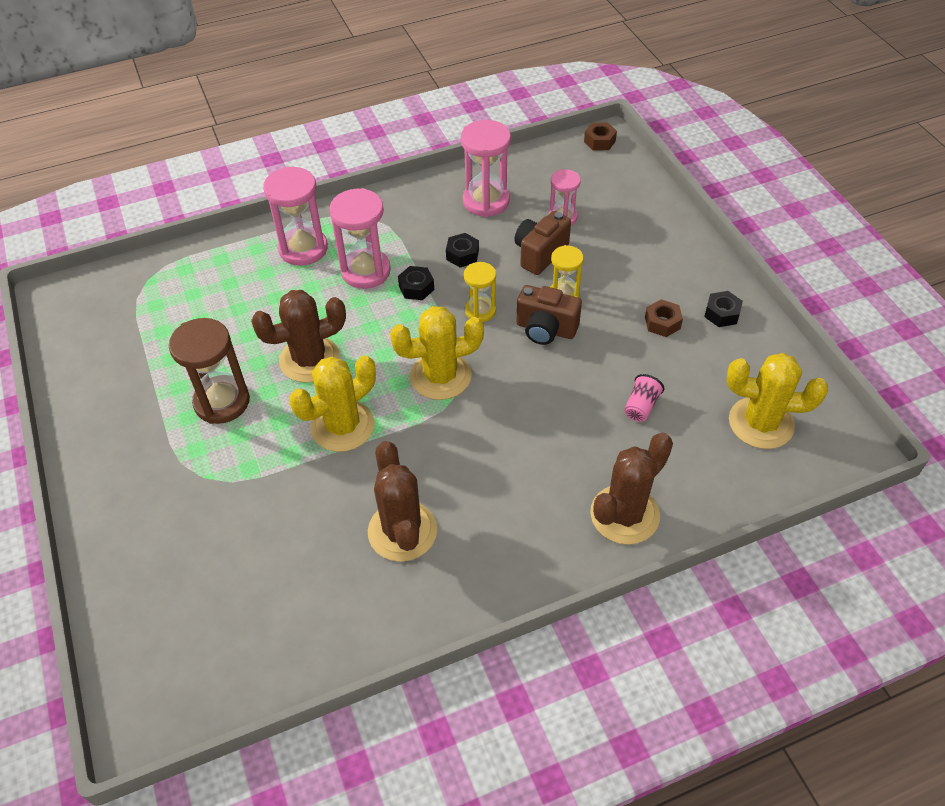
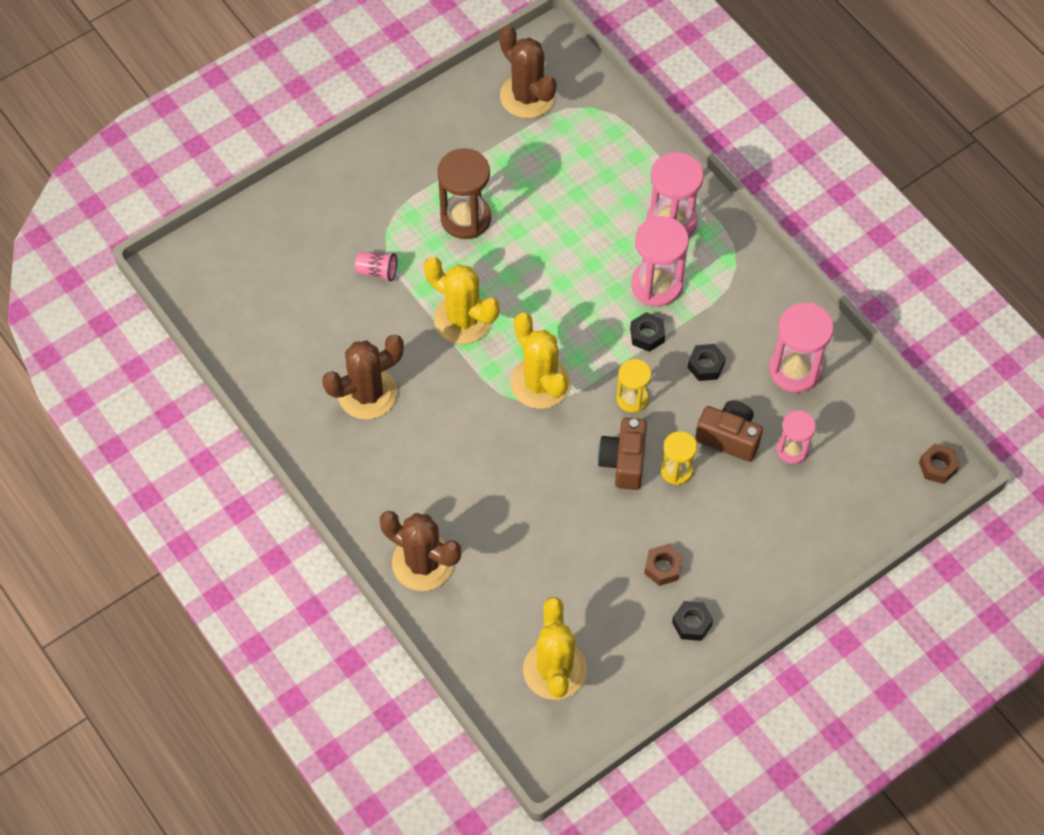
camera: 75 degrees right, 10 degrees up
(309, 359) = (531, 271): brown cactus -> brown cactus (527, 96)
(641, 406) = (548, 561): pink cup -> pink cup (377, 271)

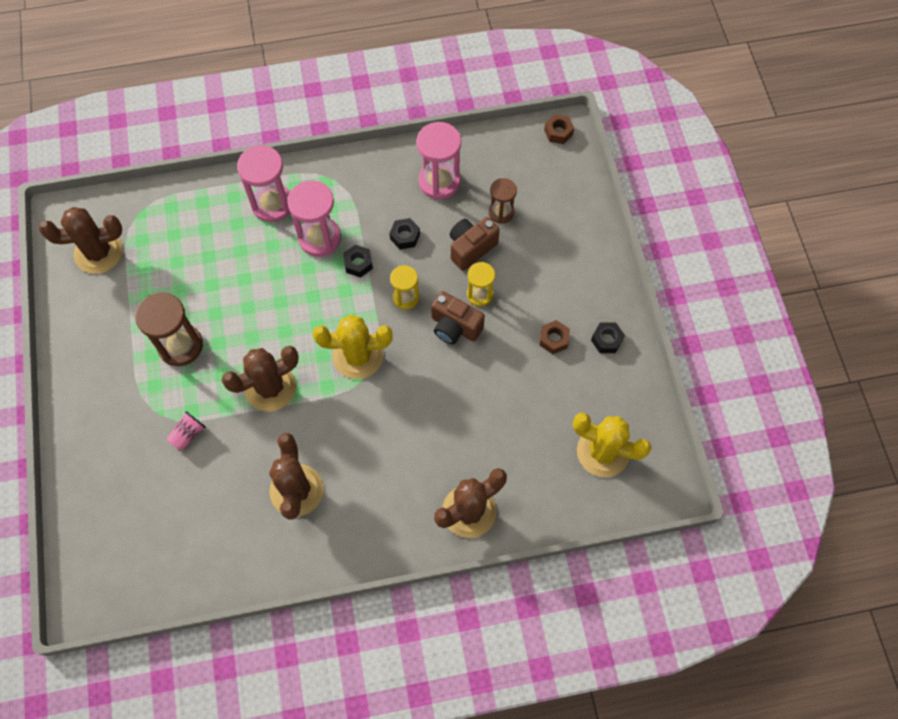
camera: 65 degrees left, 5 degrees up
(463, 319) = (270, 387): yellow cactus -> brown cactus
(792, 449) = (501, 212): pink hourglass -> brown hourglass

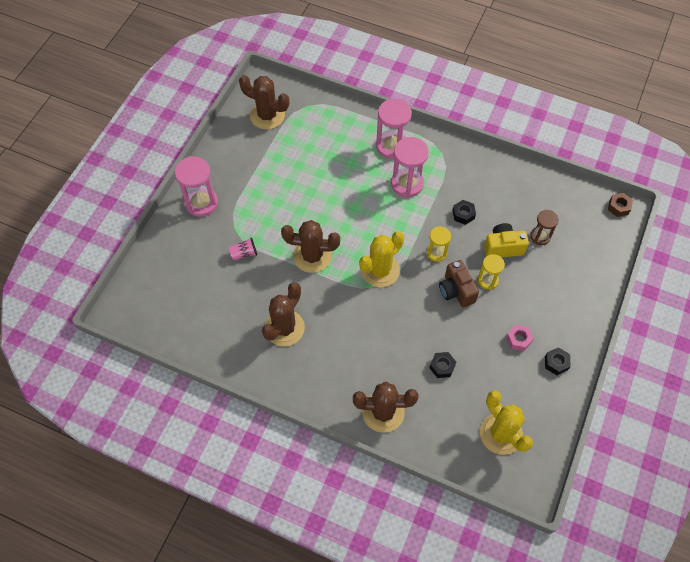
camera: 35 degrees right, 5 degrees down
(180, 346) = (276, 198): brown hourglass -> none
(358, 263) = (420, 213): black nut -> black nut (442, 366)
(358, 356) = (380, 270): yellow cactus -> yellow cactus turned 75 degrees counterclockwise
(439, 182) = (511, 193): pink hourglass -> pink hourglass (201, 203)
(471, 248) = (503, 247): brown camera -> yellow camera
(553, 339) = (518, 339): brown nut -> pink nut

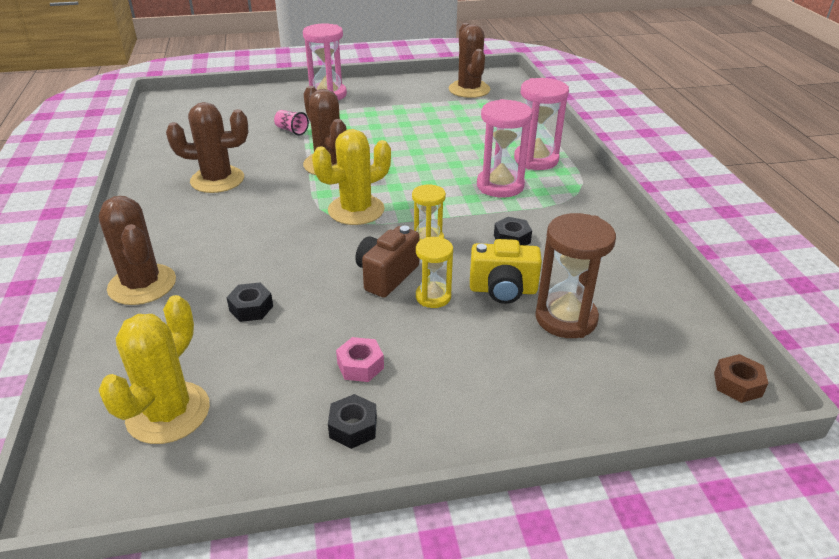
camera: 55 degrees right, 25 degrees down
(380, 270) = (356, 210): yellow cactus -> yellow cactus turned 45 degrees counterclockwise
(503, 247) = (503, 290): yellow camera -> yellow camera turned 135 degrees clockwise
(540, 236) = (566, 318): brown hourglass -> brown hourglass, size x1.66

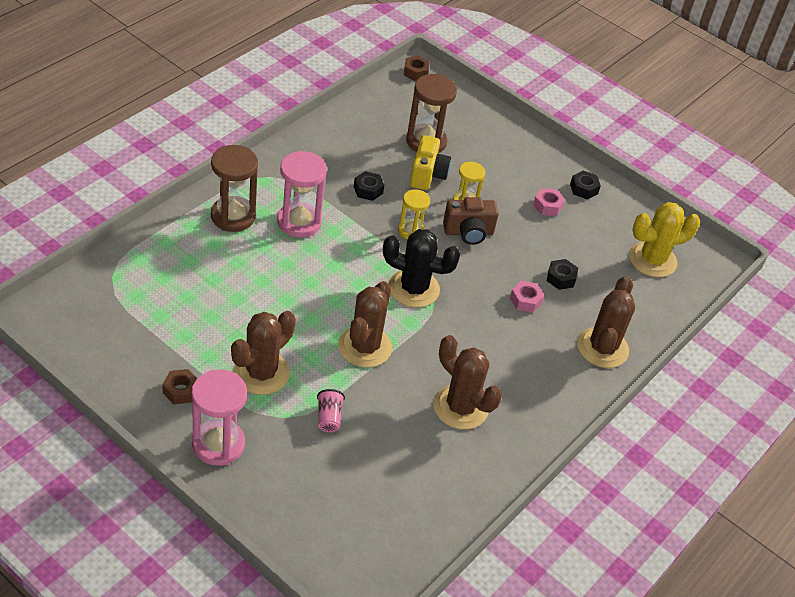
camera: 135 degrees left, 10 degrees up
(259, 266) = (525, 300): none -> pink nut
(356, 210) = (414, 288): yellow cactus -> black cactus
(383, 96) = (181, 391): none -> brown nut
(469, 90) = (103, 324): brown cactus -> brown cactus (261, 373)
(503, 290) = (427, 175): yellow camera -> yellow camera turned 45 degrees clockwise
(536, 159) = (233, 216): pink hourglass -> brown hourglass

